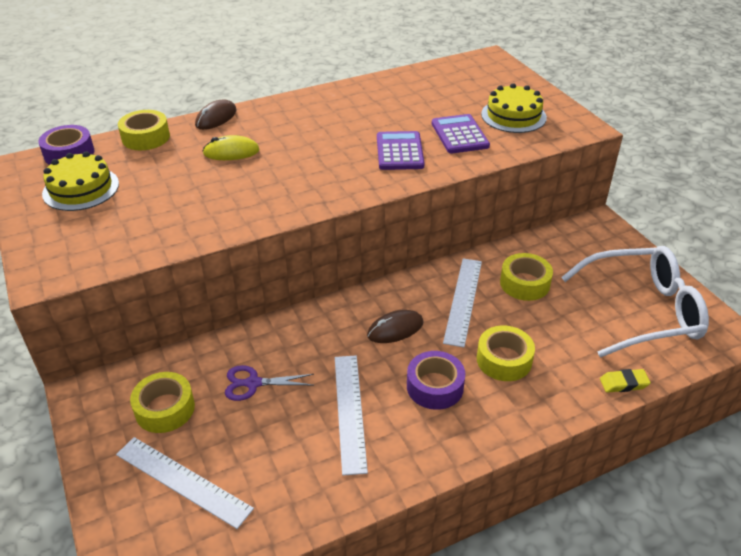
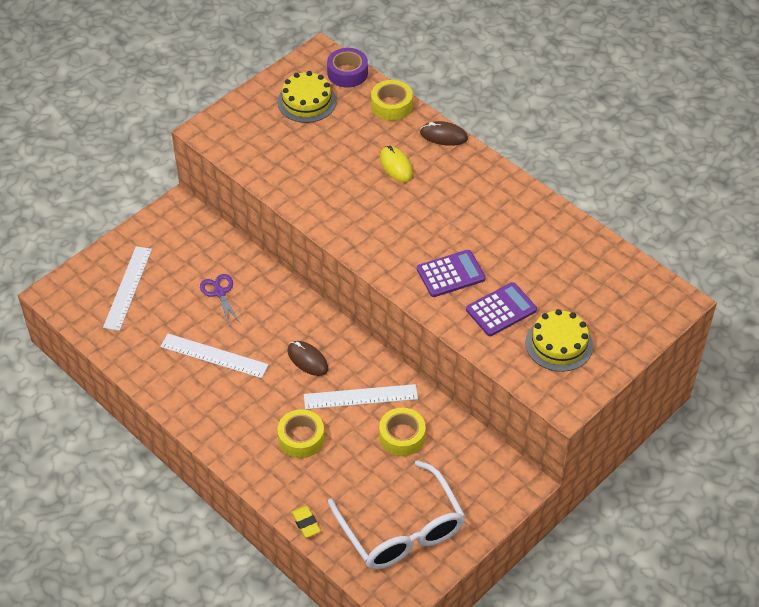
camera: 70 degrees right, 10 degrees up
(165, 409) = (180, 254): yellow tape -> none
(349, 411) = (214, 355): white ruler -> white ruler turned 45 degrees clockwise
(435, 386) = (256, 400): purple tape -> none

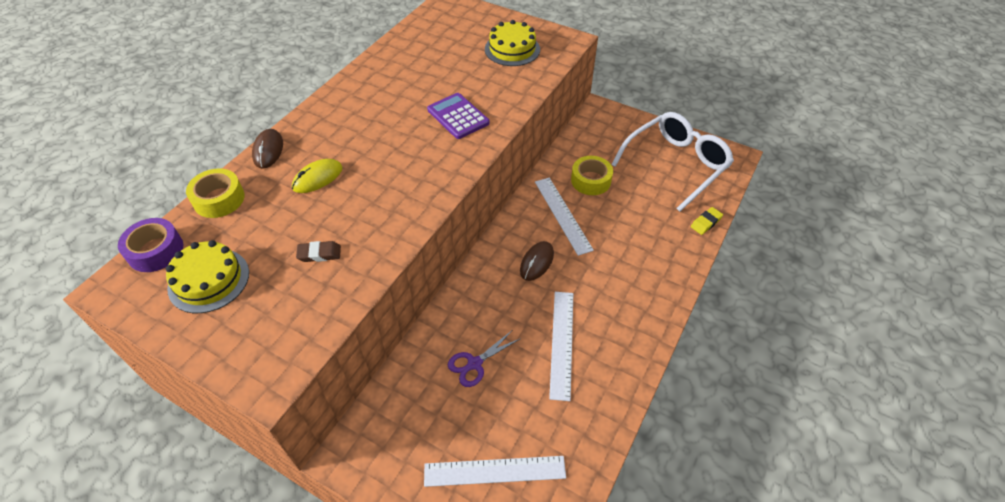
camera: 105 degrees left, 0 degrees up
(301, 438) = (625, 246): yellow tape -> none
(308, 162) = (319, 254): none -> brown eraser
(501, 310) = (489, 82): purple calculator -> none

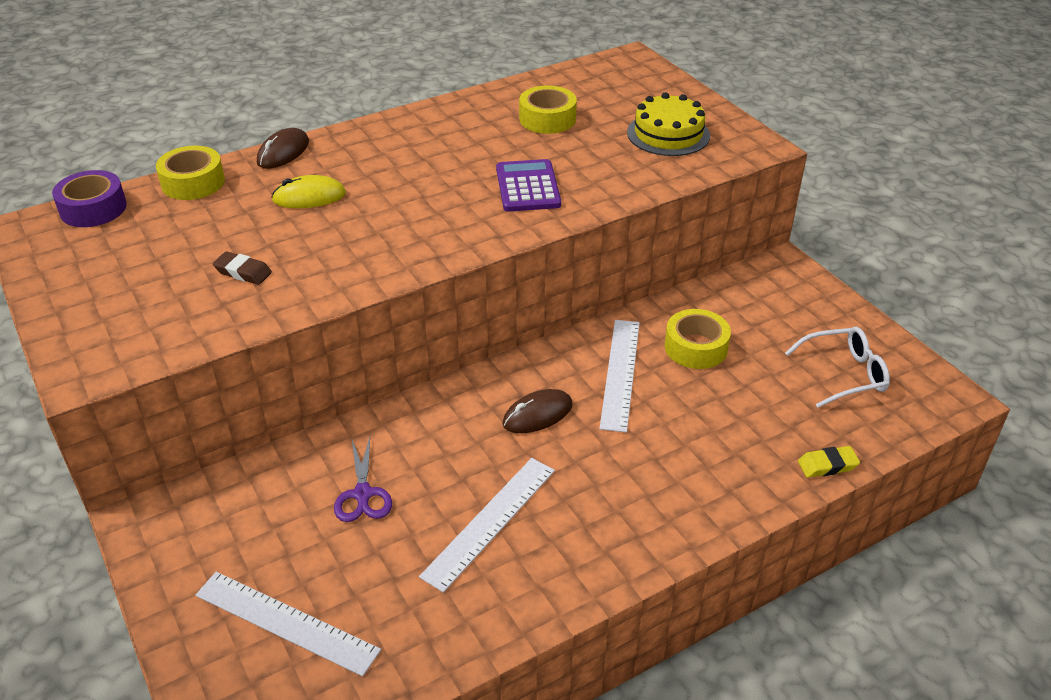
camera: 30 degrees right, 10 degrees down
(209, 280) = (116, 254): yellow cake -> none
(430, 63) = (547, 119): none -> yellow tape
(474, 363) = (363, 494): purple scissors -> purple scissors turned 90 degrees counterclockwise
(676, 164) = (844, 374): white glasses -> white glasses, size x0.57

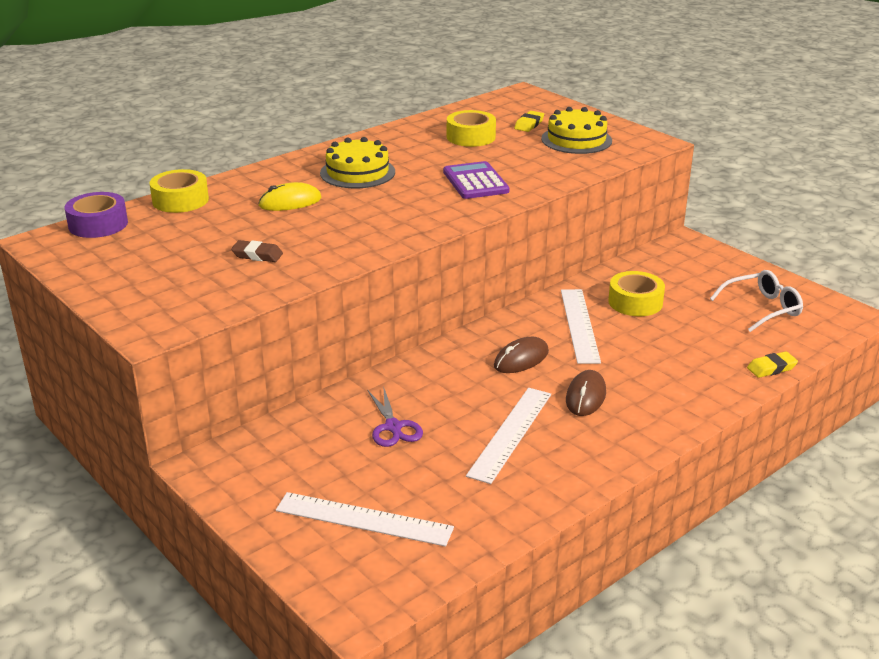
camera: 10 degrees left, 10 degrees down
(283, 152) = (251, 174): brown mouse -> brown mouse (585, 396)
(400, 160) = (357, 172): none -> yellow cake
(621, 106) = (529, 124): none -> yellow eraser

